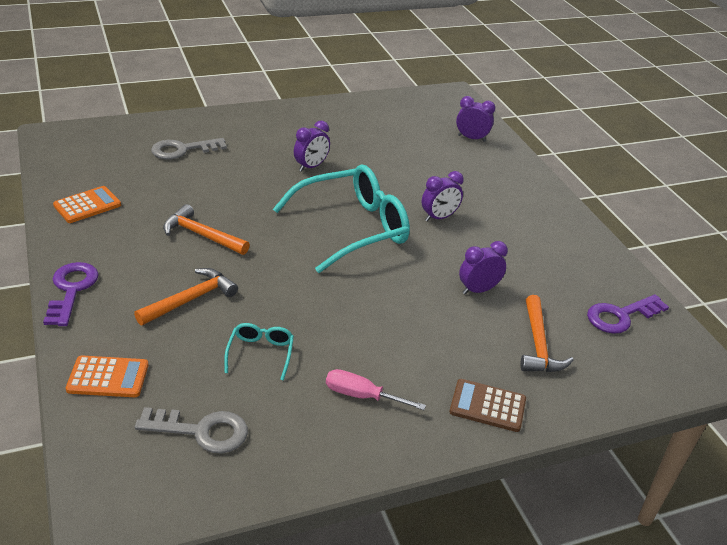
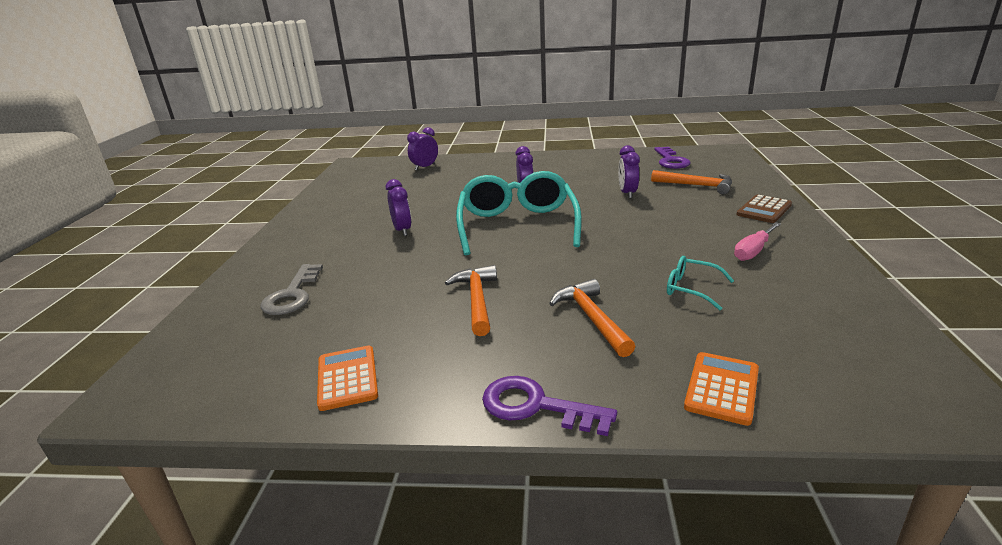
camera: 60 degrees left, 10 degrees down
(201, 235) = (477, 300): orange hammer -> orange hammer turned 120 degrees clockwise
(201, 431) = (809, 333): grey key -> none

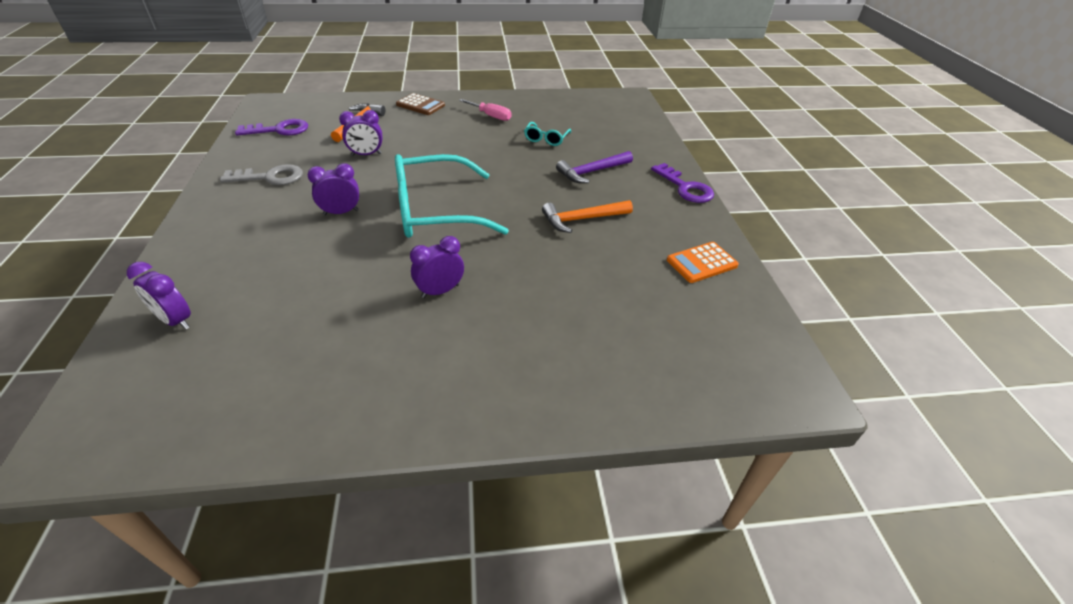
camera: 105 degrees left, 15 degrees up
(292, 294) = (603, 338): grey key -> grey key (270, 177)
(536, 406) = (685, 187): purple key -> purple key turned 45 degrees counterclockwise
(591, 318) = (592, 172): orange hammer -> purple hammer
(722, 388) = (642, 139): orange calculator -> none

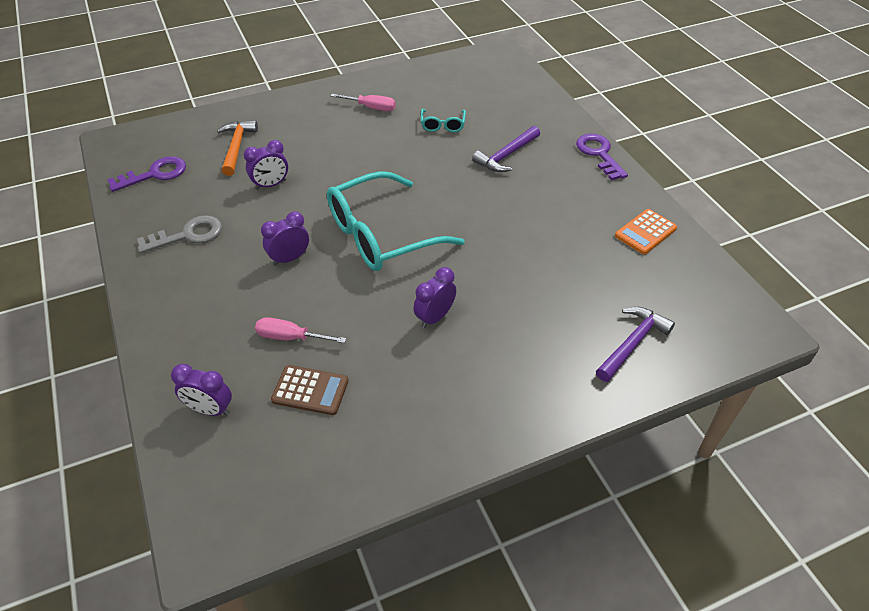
camera: 15 degrees left, 5 degrees up
(294, 276) = (290, 337): none -> pink screwdriver
(420, 105) = (288, 109): brown calculator -> brown calculator (310, 390)
(582, 219) = (522, 212): orange hammer -> none
(635, 366) = (632, 343): none -> purple hammer
(685, 187) = (599, 154): purple key -> purple key turned 150 degrees counterclockwise

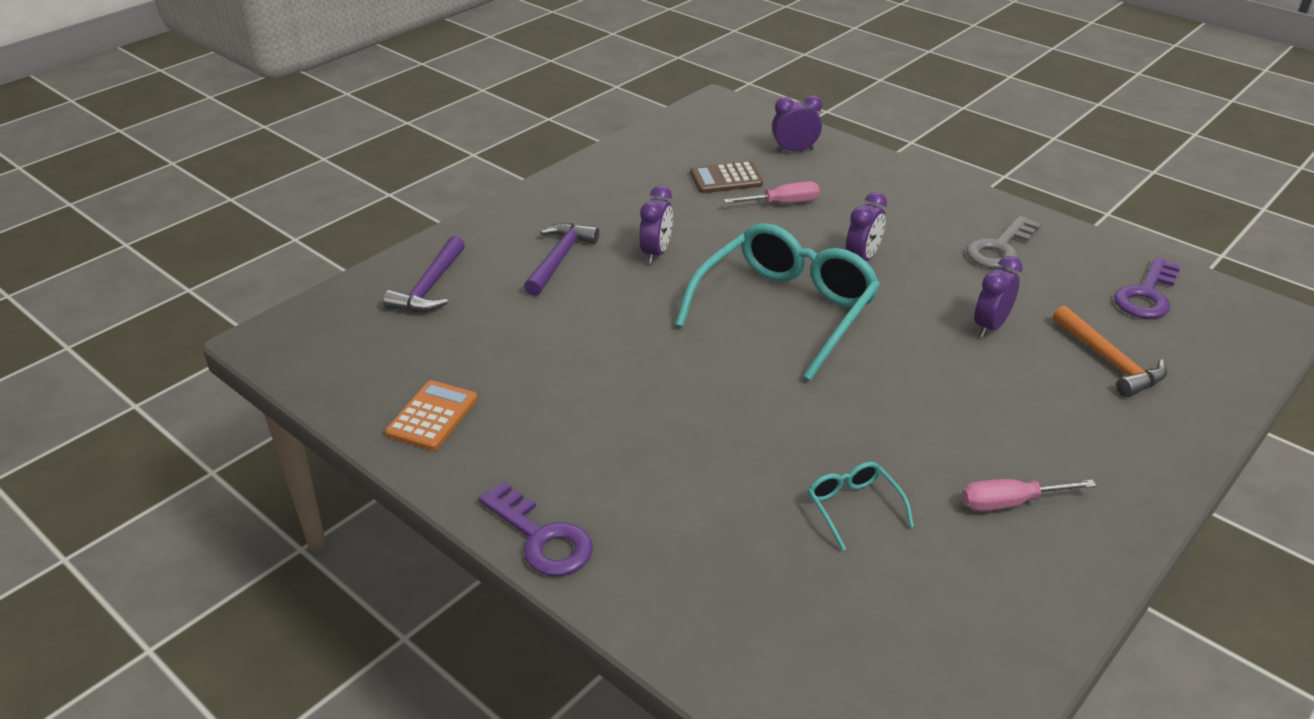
camera: 155 degrees right, 10 degrees down
(506, 156) = (701, 480): purple hammer -> purple hammer (559, 259)

